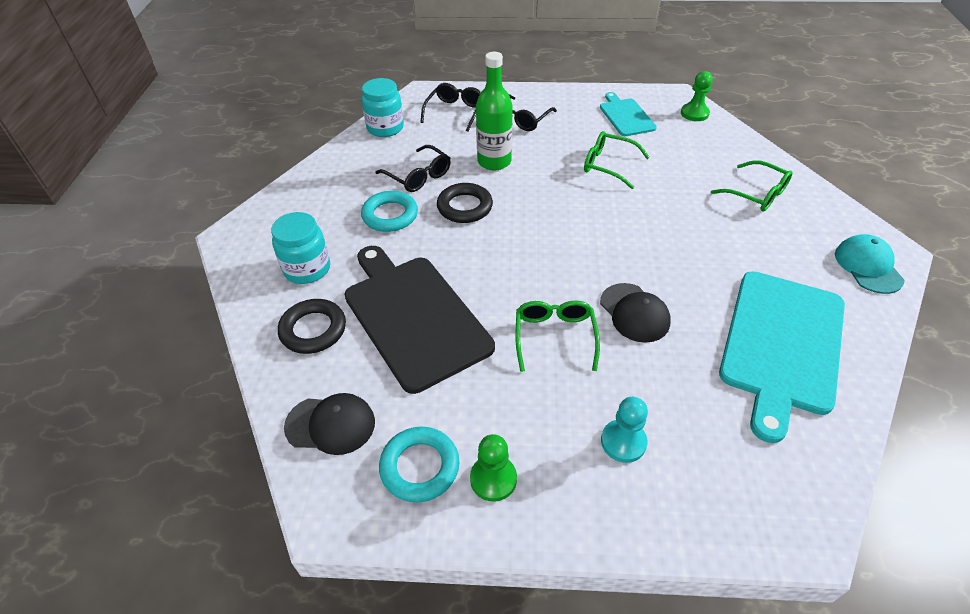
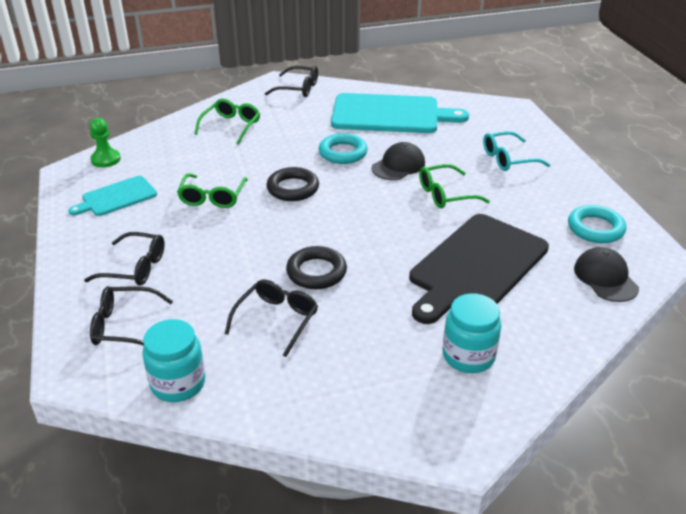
camera: 110 degrees left, 10 degrees down
(313, 330) = (534, 321): black ring -> black ring (293, 188)
(390, 215) = (355, 321): turquoise ring -> turquoise ring (343, 153)
(493, 479) = (575, 199): green pawn -> none
(494, 161) = (229, 269): green bottle -> none
(623, 442) = (508, 159): turquoise pawn -> turquoise glasses
(868, 266) = (298, 88): turquoise cap -> black glasses

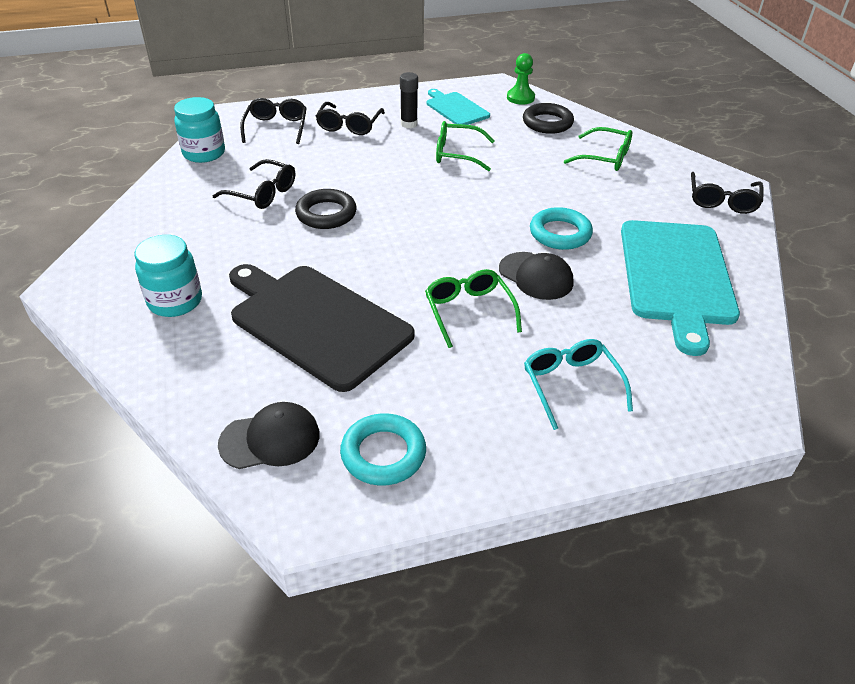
camera: 90 degrees right, 5 degrees up
(143, 226) = (409, 124): none -> black glue stick
(293, 188) = (476, 199): black ring -> black ring (547, 123)

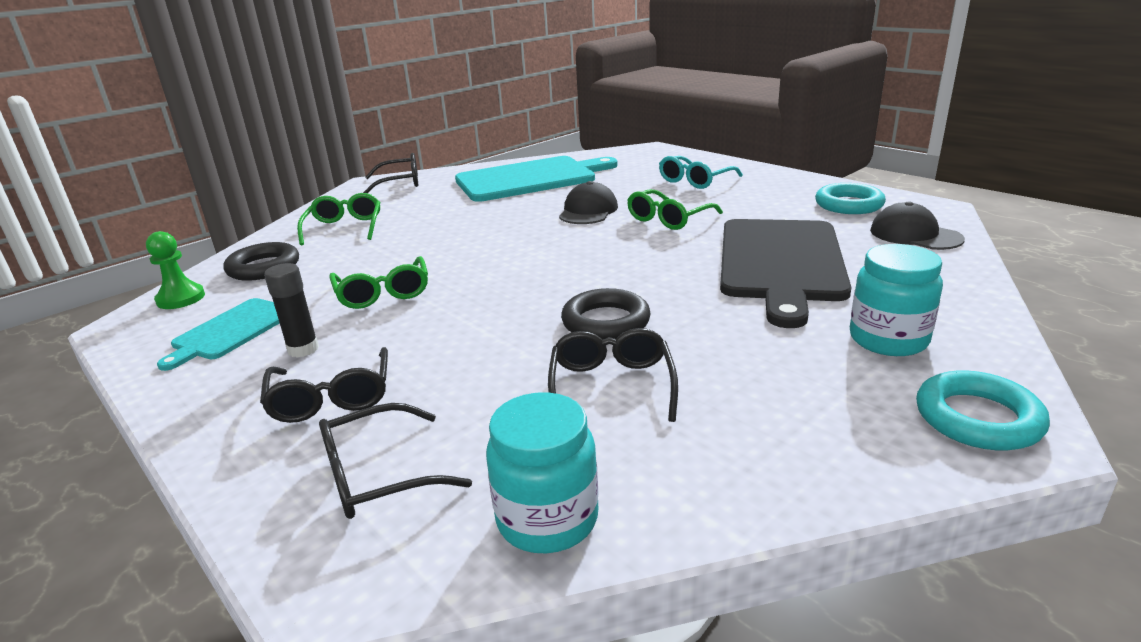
camera: 115 degrees left, 15 degrees down
(349, 125) = (331, 398): black glasses -> black glasses turned 90 degrees clockwise
(560, 233) = (512, 216): turquoise ring -> turquoise ring (977, 418)

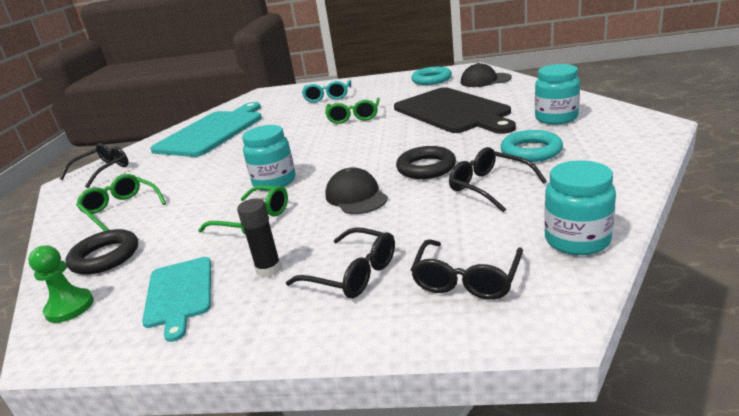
camera: 40 degrees left, 0 degrees up
(468, 261) = (274, 182): none -> turquoise jar
(588, 211) = (295, 131): black cap -> black cap (356, 196)
(977, 418) = (635, 126): turquoise ring -> turquoise ring (531, 151)

